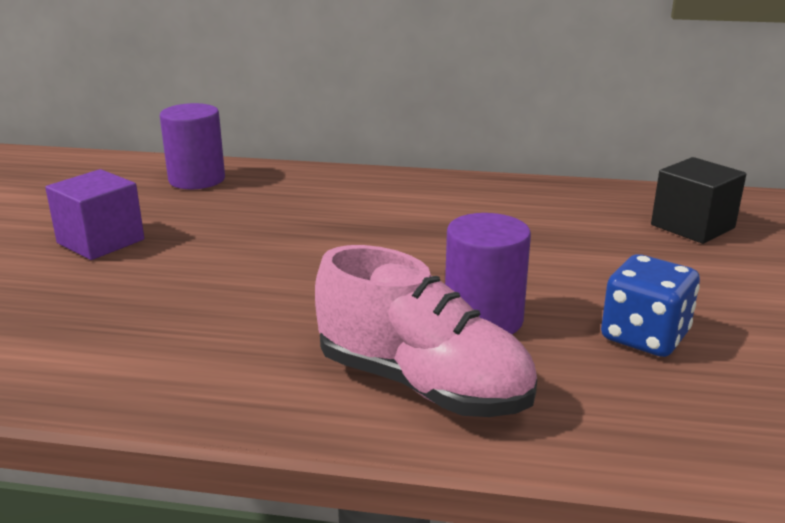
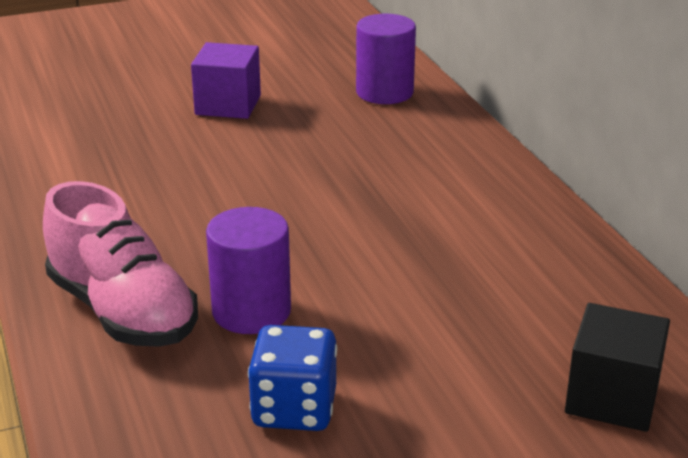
camera: 60 degrees right, 5 degrees up
(423, 385) = (123, 312): pink shoe -> pink shoe turned 45 degrees counterclockwise

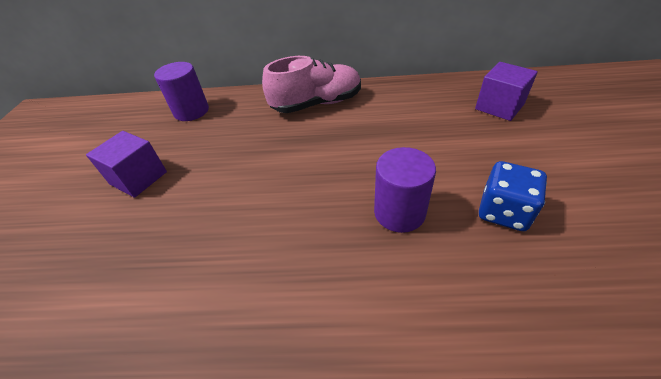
camera: 65 degrees left, 15 degrees up
(123, 312) = (378, 285): pink shoe -> pink shoe (317, 104)
(612, 398) = (499, 106): black cube -> purple cube

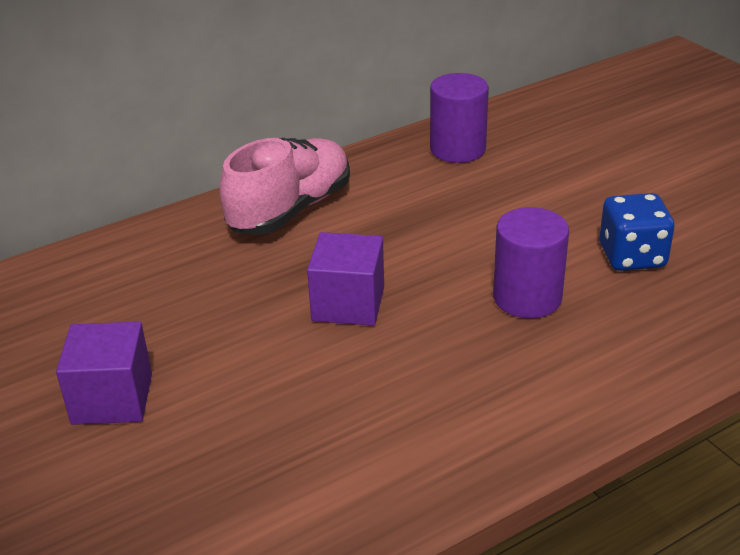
camera: 35 degrees left, 10 degrees down
(191, 111) = (79, 284): purple cylinder -> purple cylinder (457, 149)
(499, 106) = (542, 143): purple cube -> purple cube (348, 304)

